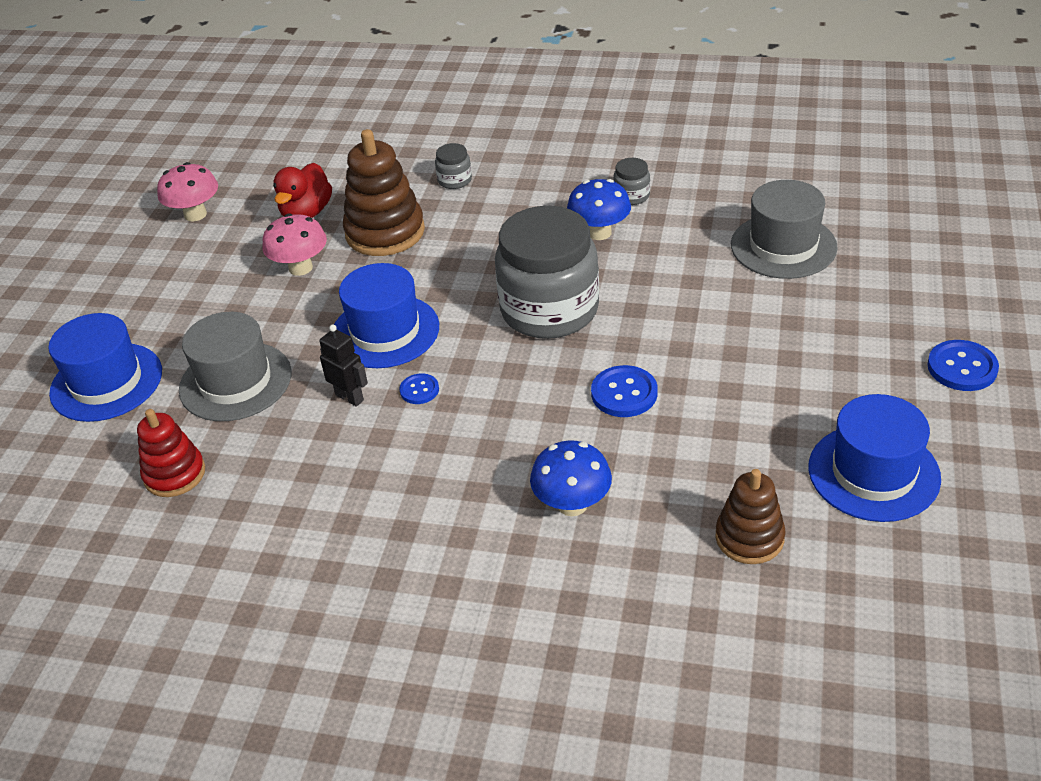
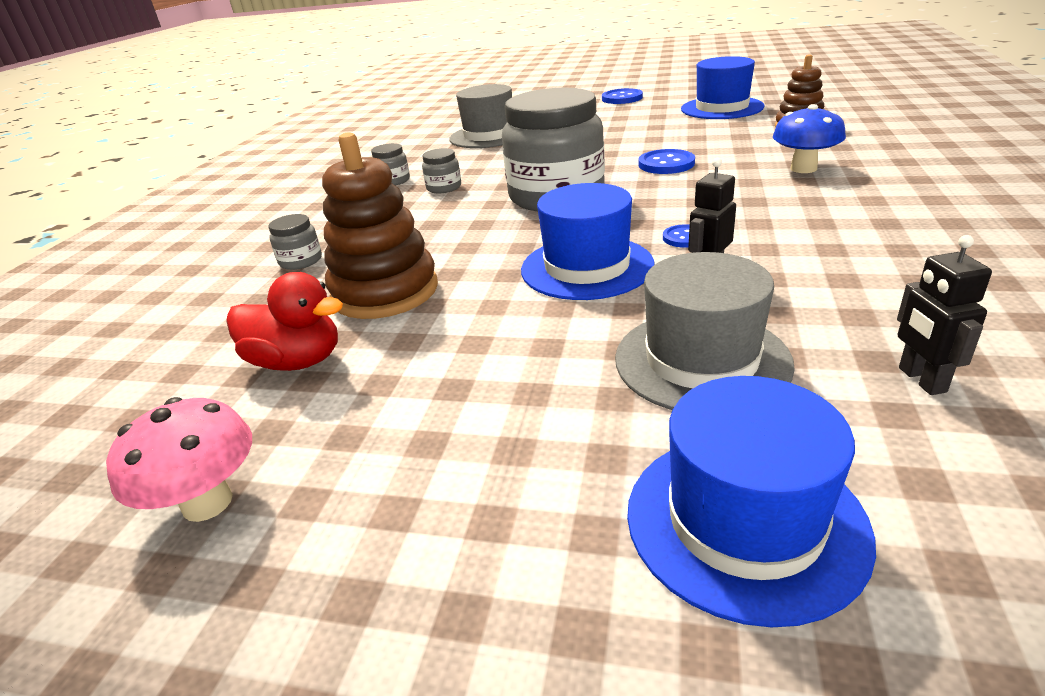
camera: 90 degrees left, 10 degrees down
(175, 474) = (921, 380): red stacking toy -> black robot
(300, 268) = (439, 345): pink mushroom -> none
(599, 233) = (444, 188): blue mushroom -> grey jar

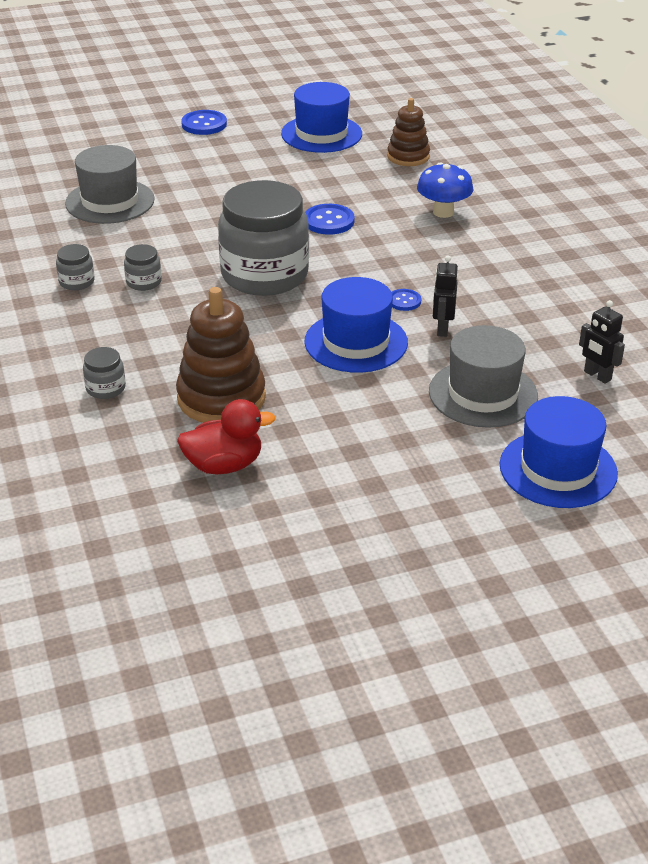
camera: 35 degrees left, 5 degrees up
(207, 503) = (283, 553): pink mushroom -> none

